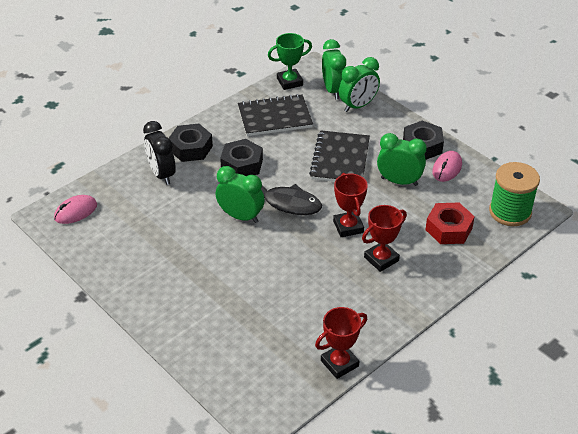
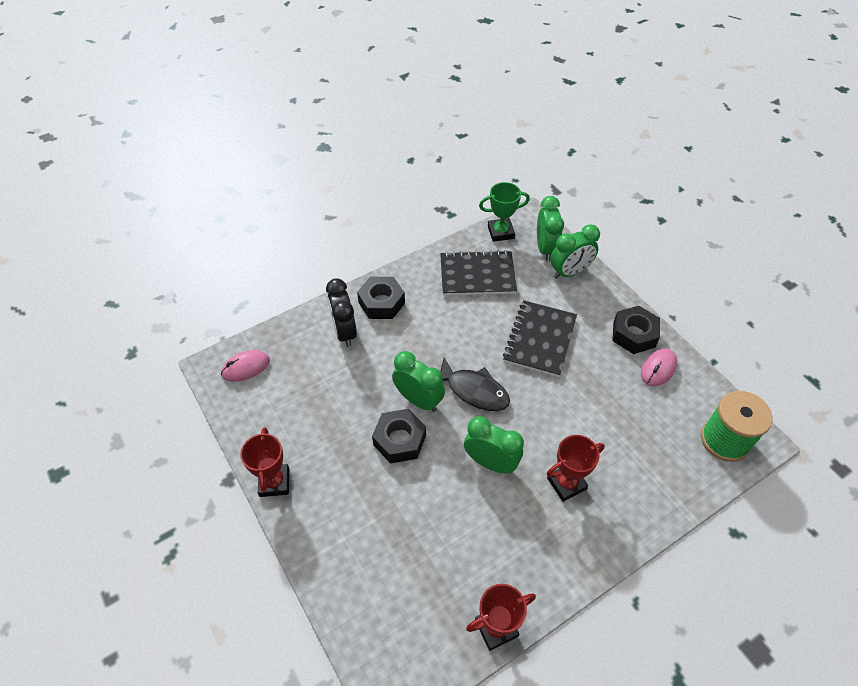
camera: 10 degrees right, 10 degrees up
(242, 164) = (432, 331): black nut -> black nut (399, 440)
(348, 227) = (535, 432): red trophy -> red trophy (274, 482)
(399, 181) = (601, 379): green clock -> green clock (490, 462)
(448, 229) = (650, 453): red nut -> none

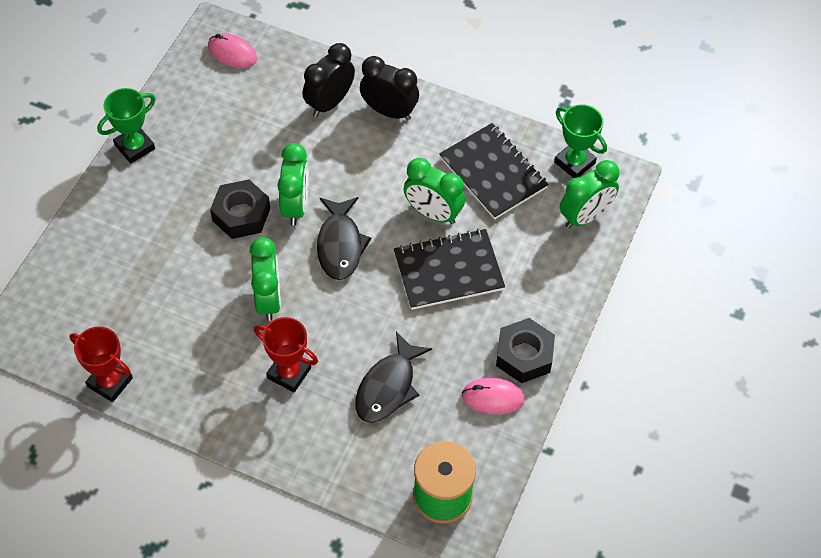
camera: 55 degrees right, 5 degrees up
(274, 482) = (135, 147): red trophy -> green trophy
(381, 302) = (389, 111): black nut -> black clock
(569, 272) = (568, 255): green clock -> green clock (433, 213)
(615, 425) = (388, 387): none -> black fish

